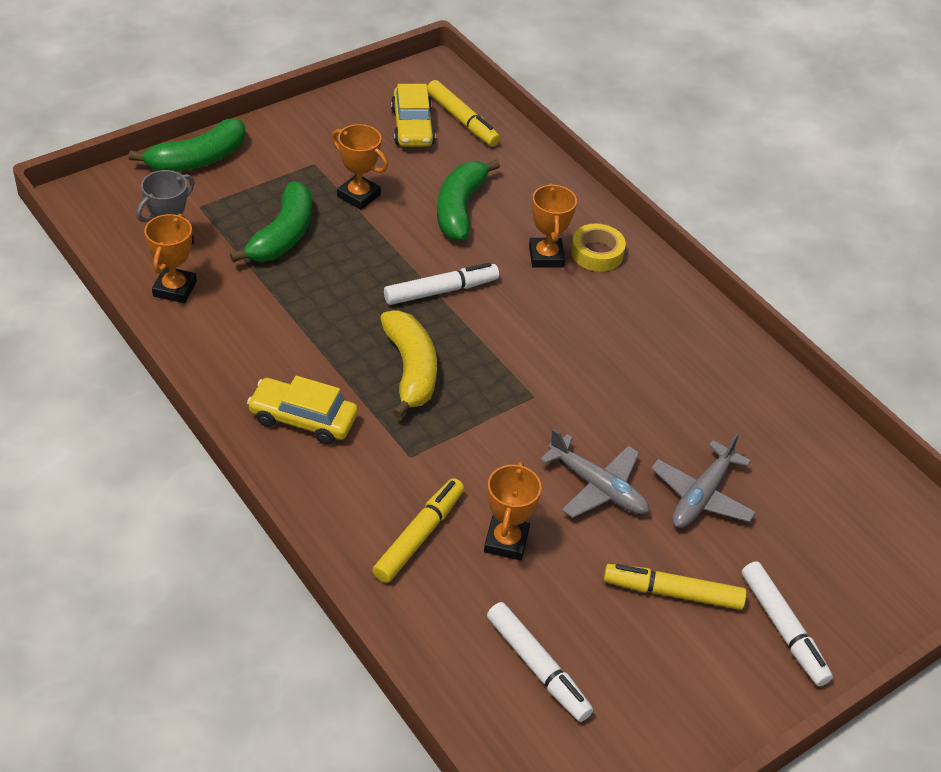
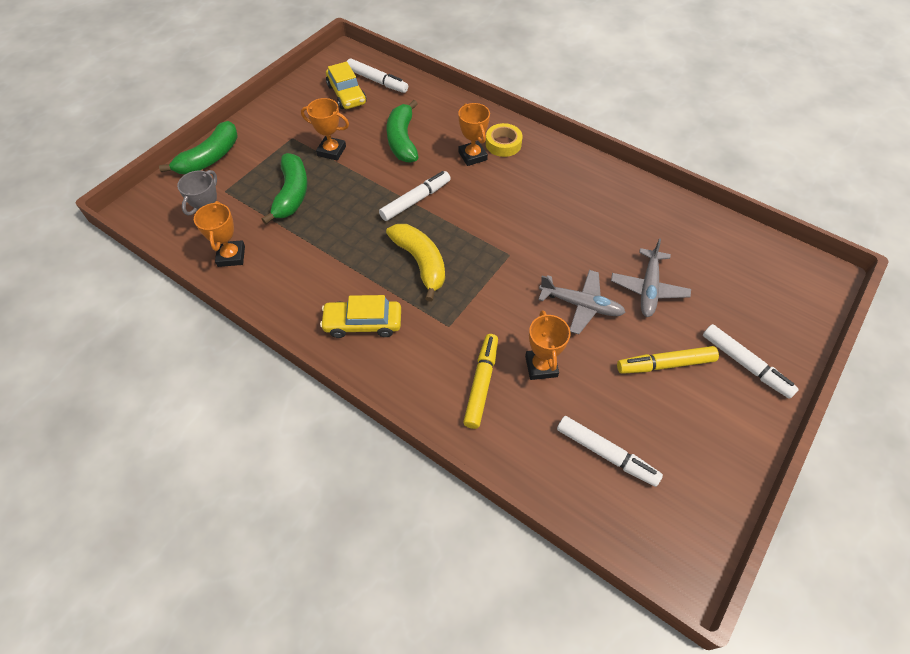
camera: 15 degrees left, 10 degrees up
(462, 120) = (377, 81): yellow marker -> white marker

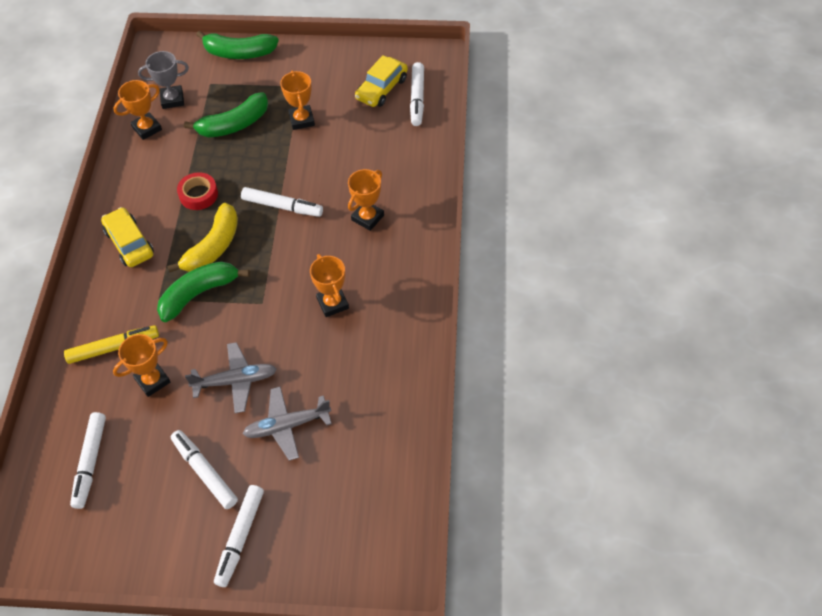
camera: 60 degrees right, 0 degrees up
(350, 250) = (198, 195): none -> red tape
(402, 140) = (351, 158): green banana -> green banana (199, 294)
(503, 144) = (401, 232): yellow tape -> none
(543, 211) = (332, 303): none -> orange trophy
(581, 305) = (235, 381): grey plane -> grey plane turned 90 degrees counterclockwise
(665, 364) = (205, 472): yellow marker -> white marker

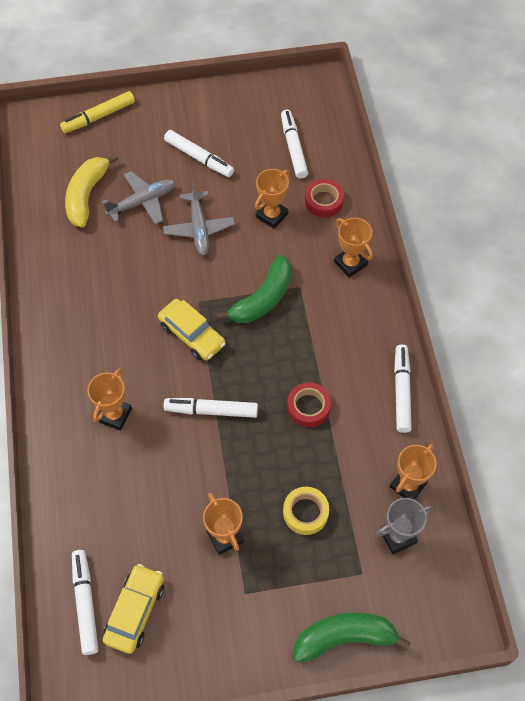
camera: 165 degrees right, 5 degrees up
(90, 386) = (324, 201): none -> red tape
(113, 348) = (319, 235): yellow marker -> yellow marker (98, 117)
(129, 243) = (355, 337): yellow car -> yellow car (192, 334)
(213, 247) = (268, 349): yellow banana -> yellow banana (87, 196)
(234, 124) = (305, 512): green banana -> yellow tape
(235, 381) = (199, 228): grey plane -> grey plane turned 75 degrees counterclockwise
(240, 537) = (155, 122): white marker -> white marker (401, 391)
(332, 303) = (129, 314): orange trophy -> orange trophy (350, 263)

